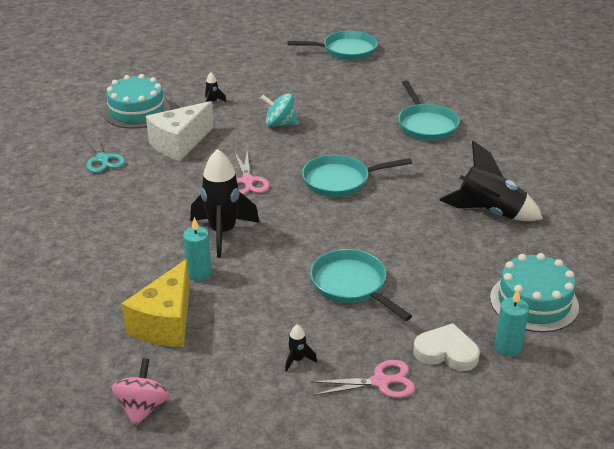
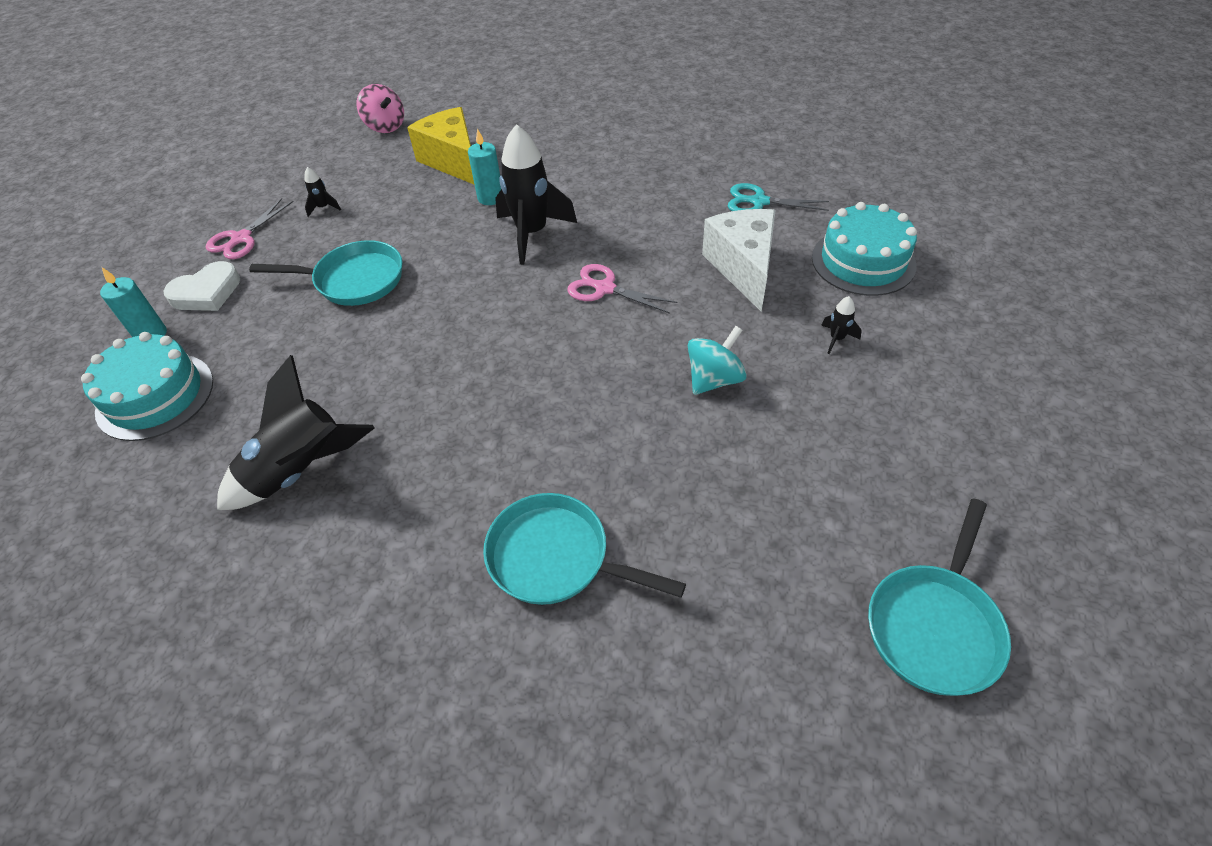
camera: 130 degrees right, 15 degrees up
(340, 180) = (522, 366): turquoise pan -> none

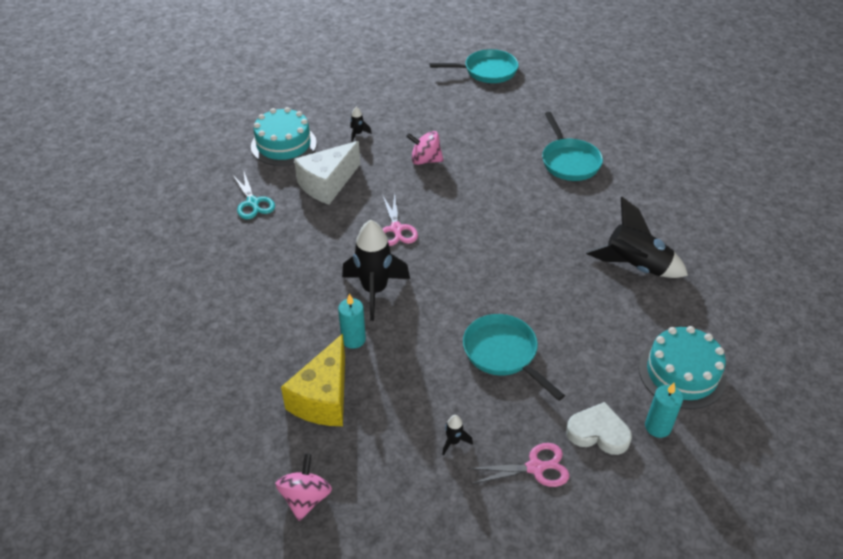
camera: 130 degrees left, 5 degrees down
(714, 379) = (425, 160): turquoise spinning top -> pink spinning top

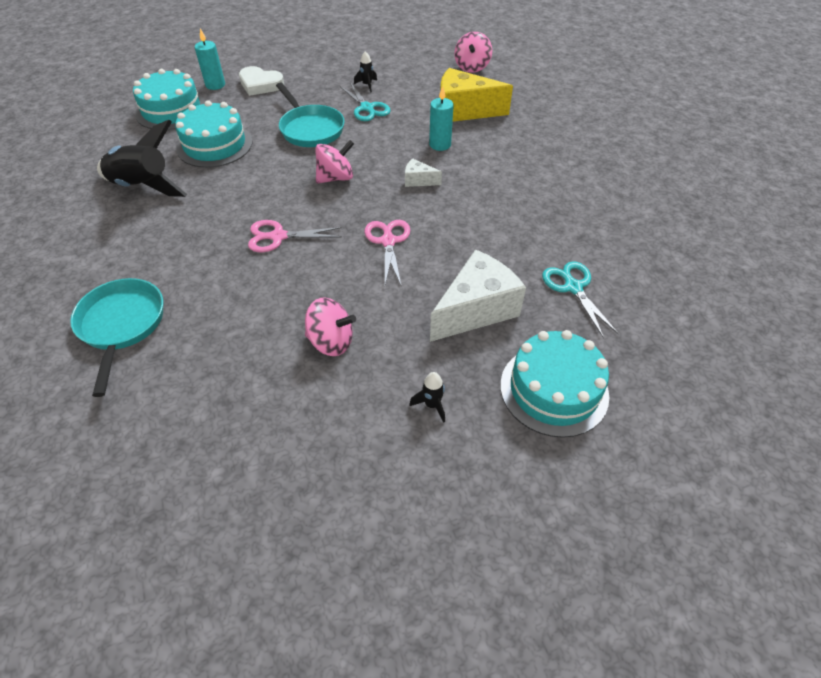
camera: 175 degrees left, 5 degrees up
(324, 398) = (463, 111): yellow cheese -> yellow cheese turned 105 degrees counterclockwise
(374, 291) = (418, 180): black rocket -> white cheese
(444, 394) = (367, 108): none -> turquoise scissors
(456, 288) = (336, 178): none -> pink spinning top
(487, 71) = (139, 582): turquoise pan -> none
(536, 467) = (313, 72): pink scissors -> pink scissors (277, 237)
(598, 322) = (214, 145): none -> turquoise cake

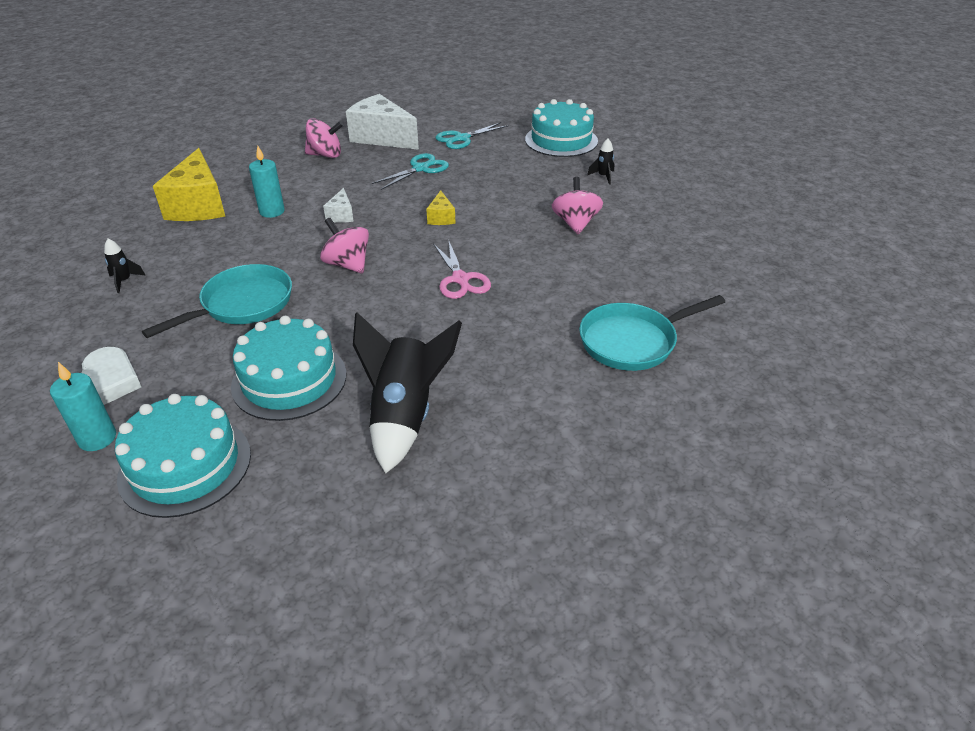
camera: 105 degrees left, 10 degrees down
(367, 108) = (189, 270): turquoise scissors -> turquoise scissors (421, 168)
(388, 241) = (441, 217): pink scissors -> yellow cheese
(472, 67) = (88, 211): pink spinning top -> pink spinning top (325, 155)
(476, 310) = (505, 170): white cheese -> white cheese (382, 137)

